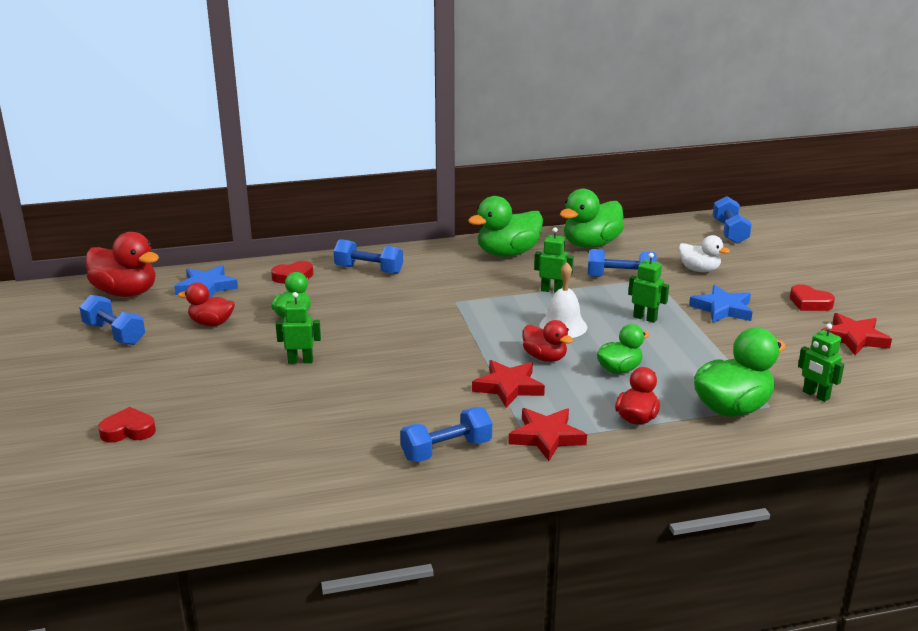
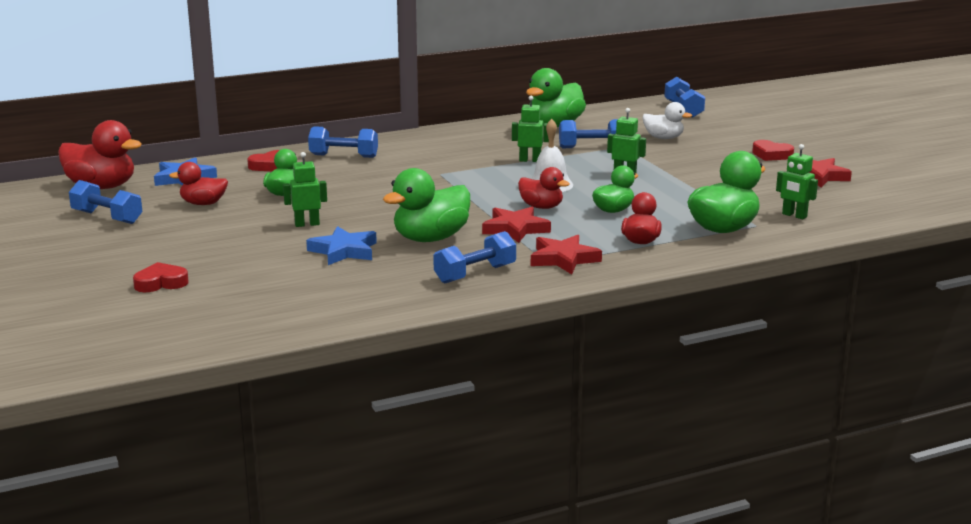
camera: 10 degrees left, 5 degrees down
(507, 253) = (476, 136): green duck -> green duck (430, 238)
(722, 309) = (694, 164): blue star -> blue star (344, 251)

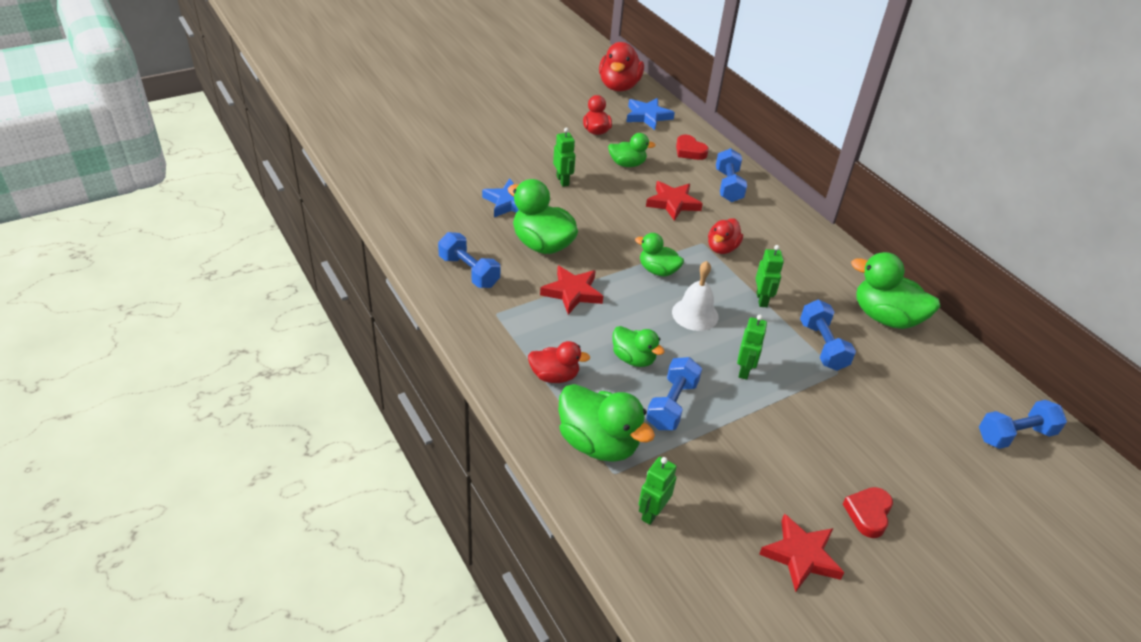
camera: 80 degrees right, 20 degrees up
(107, 217) = (560, 97): blue dumbbell -> blue dumbbell (672, 405)
(161, 283) = (446, 132): red heart -> none
(483, 193) = (658, 270): none -> green duck
(541, 207) = (631, 308): red duck -> red duck (722, 248)
(563, 259) = (505, 323): red star -> red star (673, 203)
(663, 138) = (886, 409): white duck -> none

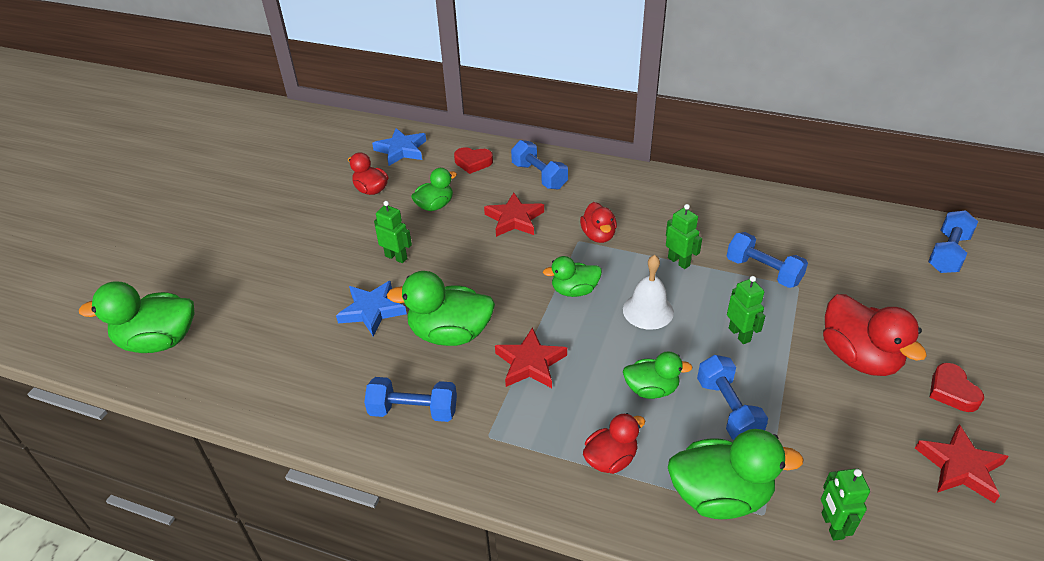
camera: 35 degrees left, 0 degrees up
(619, 86) = (343, 135): red duck -> red duck (859, 357)
(885, 317) = (772, 217): green duck -> green duck (159, 341)

